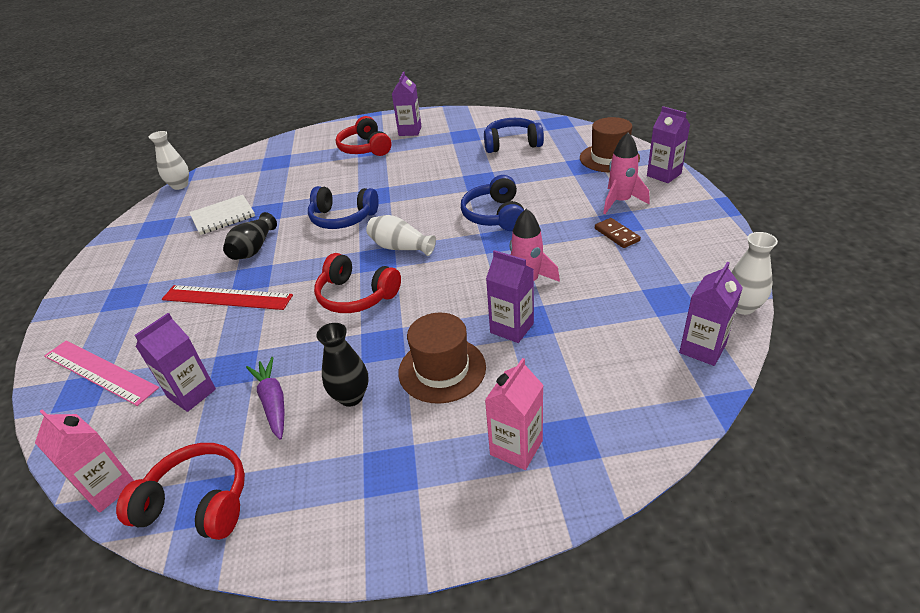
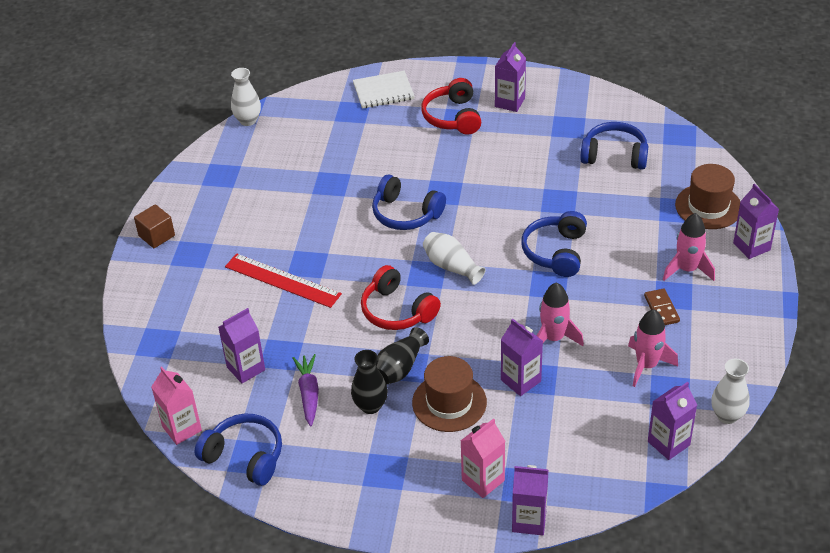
camera: 15 degrees right, 5 degrees up
(85, 289) = (156, 236): none -> brown cube
(99, 371) = (172, 327): pink ruler -> none
(198, 502) = (245, 456): red headphones -> blue headphones
(223, 216) = (288, 178): white notebook -> white notebook (383, 91)
(253, 249) = (313, 229): black vase -> black vase (399, 368)
(596, 483) = (529, 520): none -> purple carton
(632, 283) = (646, 365): none -> pink rocket

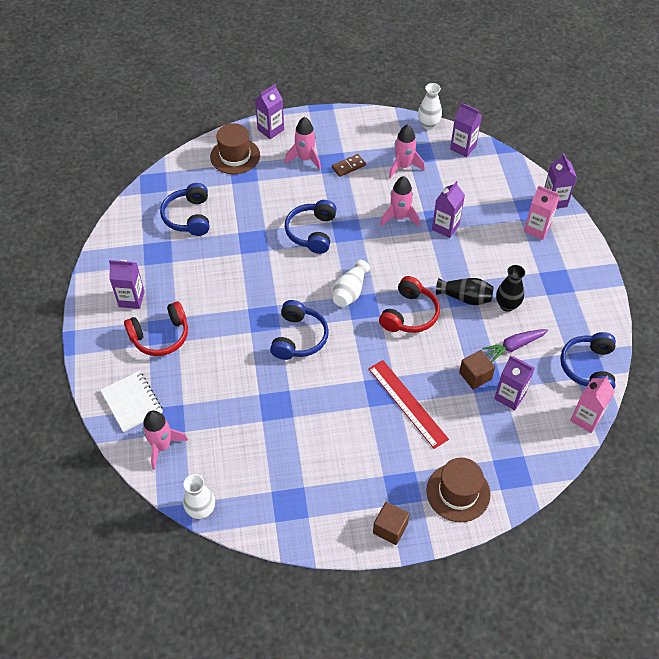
camera: 110 degrees left, 10 degrees up
(282, 280) = (407, 403): red ruler -> red ruler turned 45 degrees counterclockwise
(287, 346) = (475, 376): none -> brown cube
(326, 105) = (162, 446): none -> pink rocket
(449, 402) = (482, 261): brown hat -> brown hat (458, 492)
(555, 252) = (312, 232): blue headphones -> blue headphones turned 105 degrees clockwise

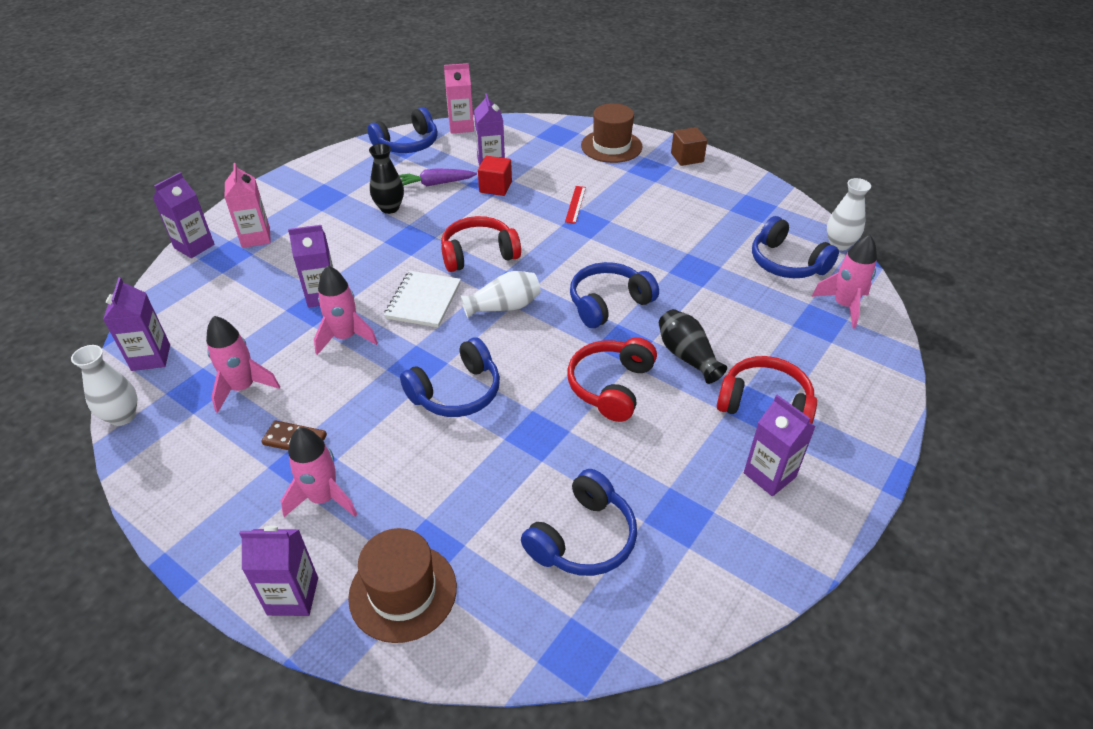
camera: 135 degrees left, 10 degrees down
(132, 402) = (852, 360): white notebook -> white notebook (423, 301)
(224, 459) = (786, 263): none -> blue headphones
(245, 289) = (611, 386): none -> red headphones
(407, 403) = (575, 204): red ruler -> red ruler, size x0.52
(465, 297) = (412, 234): black vase -> black vase (687, 356)
(475, 376) = (495, 187): brown cube -> red cube
(514, 346) = (435, 184): purple carrot -> purple carrot turned 150 degrees clockwise

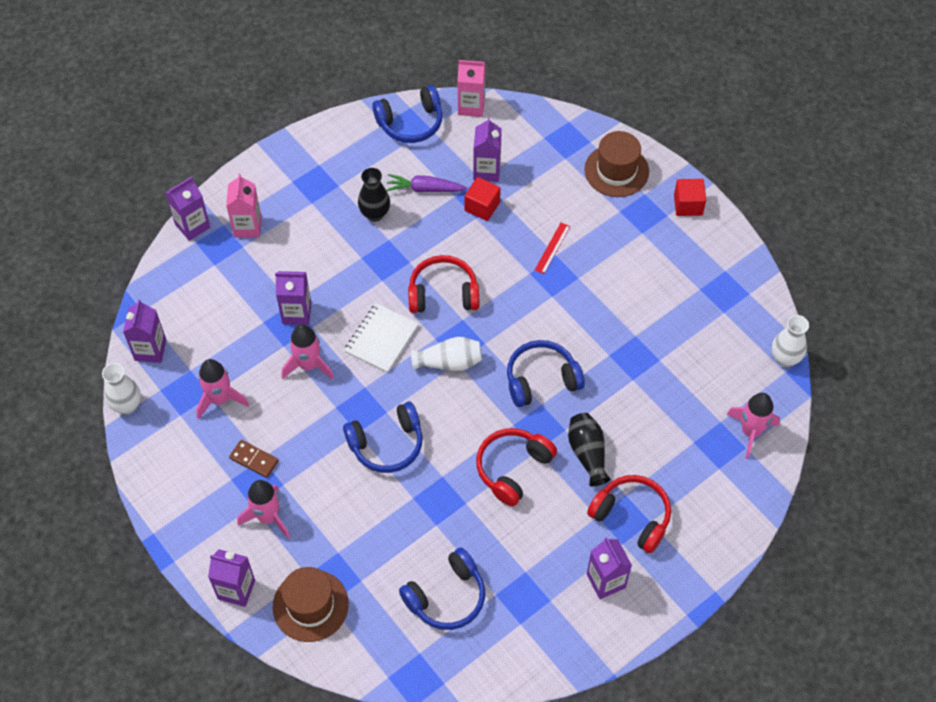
camera: 15 degrees right, 15 degrees up
(687, 158) = (688, 205): brown cube -> red cube
(786, 263) = (723, 369): blue headphones -> none

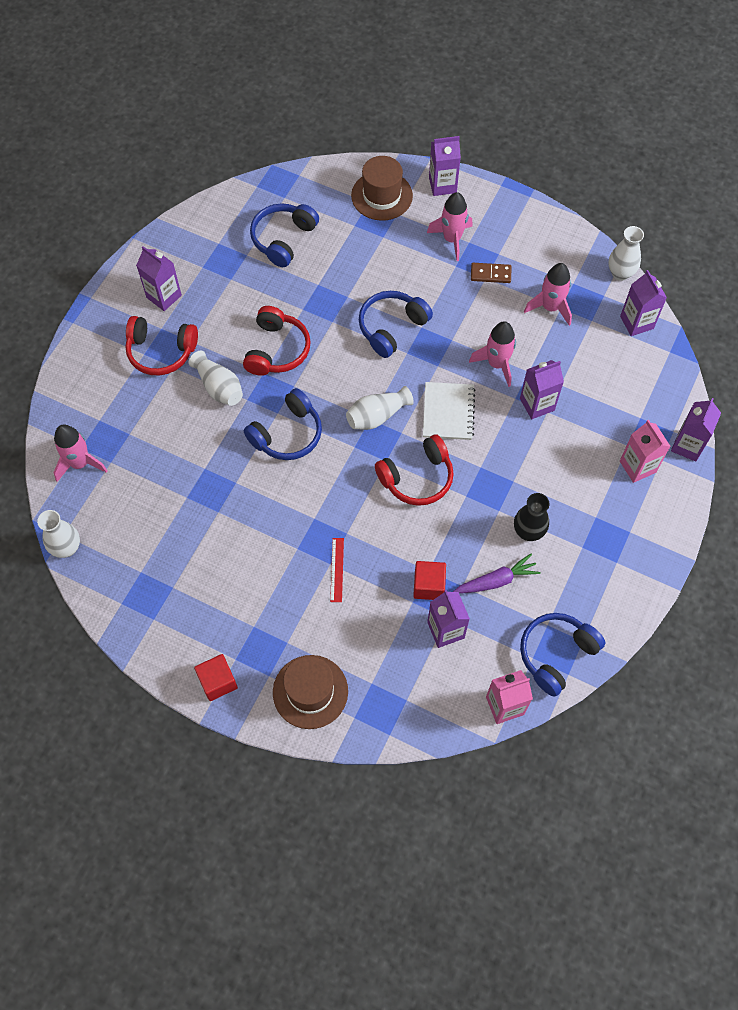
camera: 155 degrees right, 5 degrees up
(587, 453) = (219, 387): black vase -> white vase

